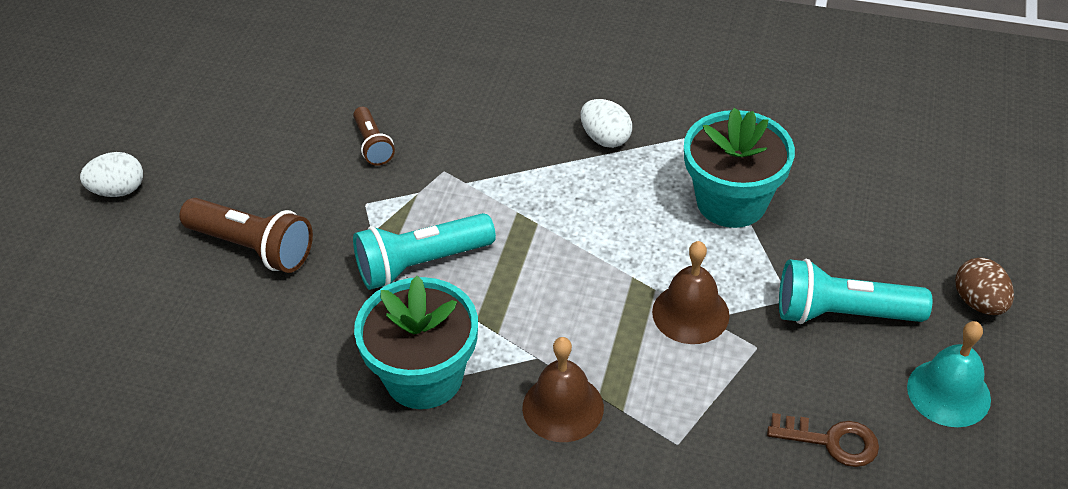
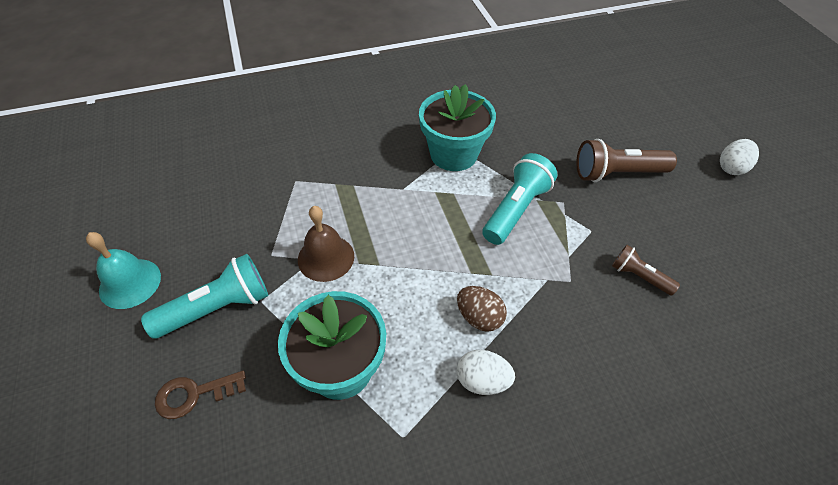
camera: 145 degrees right, 5 degrees up
(563, 407) = (369, 171): brown bell -> none
(831, 441) = (205, 219): brown key -> brown key (194, 394)
(979, 302) = (107, 370): brown egg -> brown egg (479, 317)

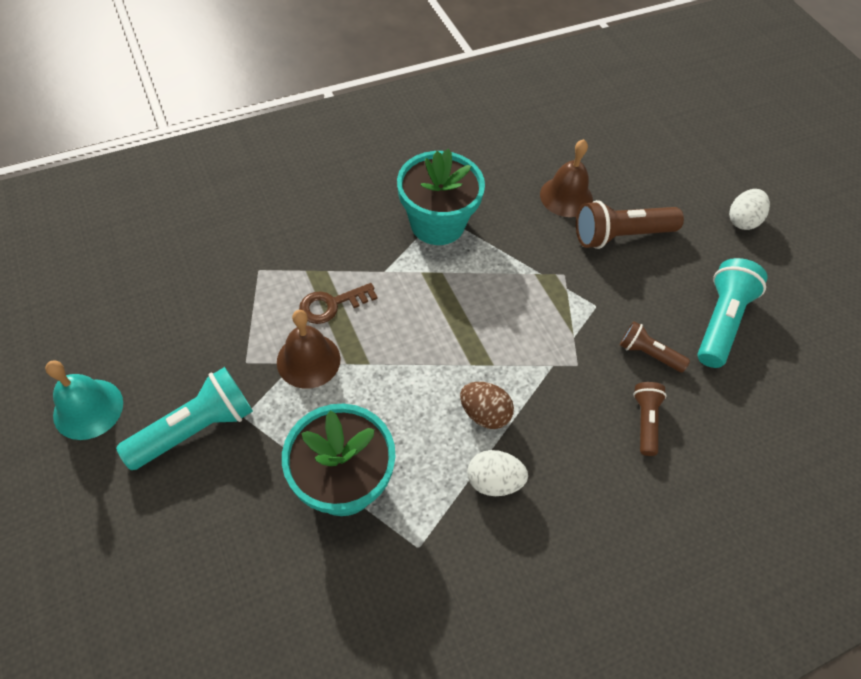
camera: 10 degrees left, 5 degrees up
(194, 394) = (189, 526): brown key -> brown key (332, 305)
(516, 209) = (513, 287): turquoise flashlight -> turquoise flashlight (720, 322)
(569, 139) = (566, 196): none -> brown bell
(633, 338) = (645, 421): none -> brown flashlight

